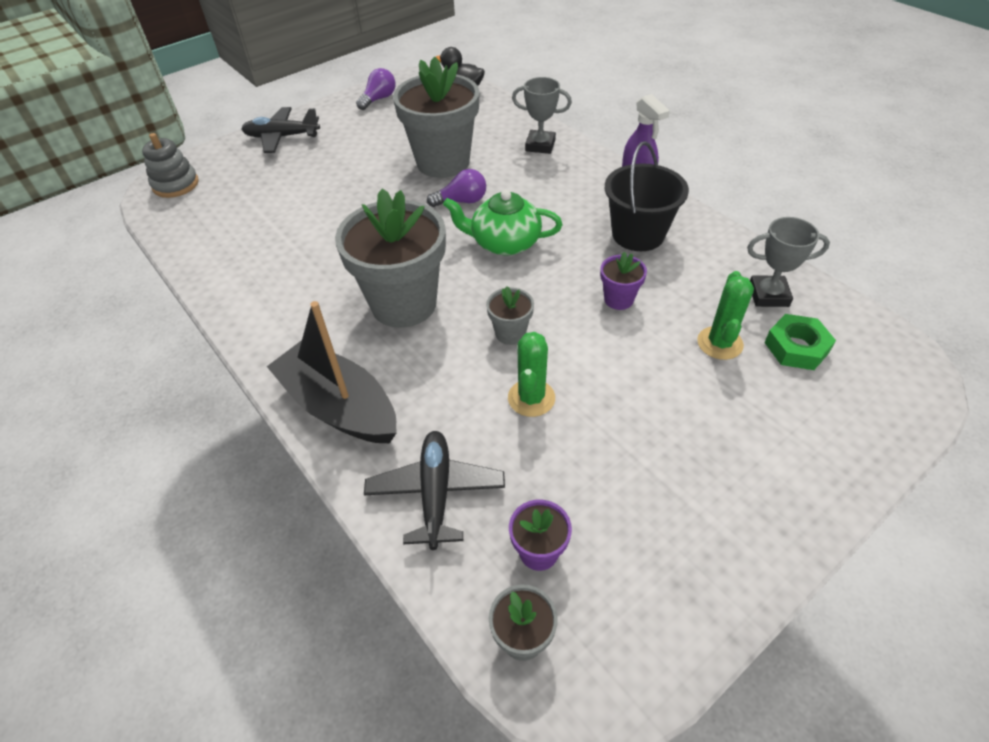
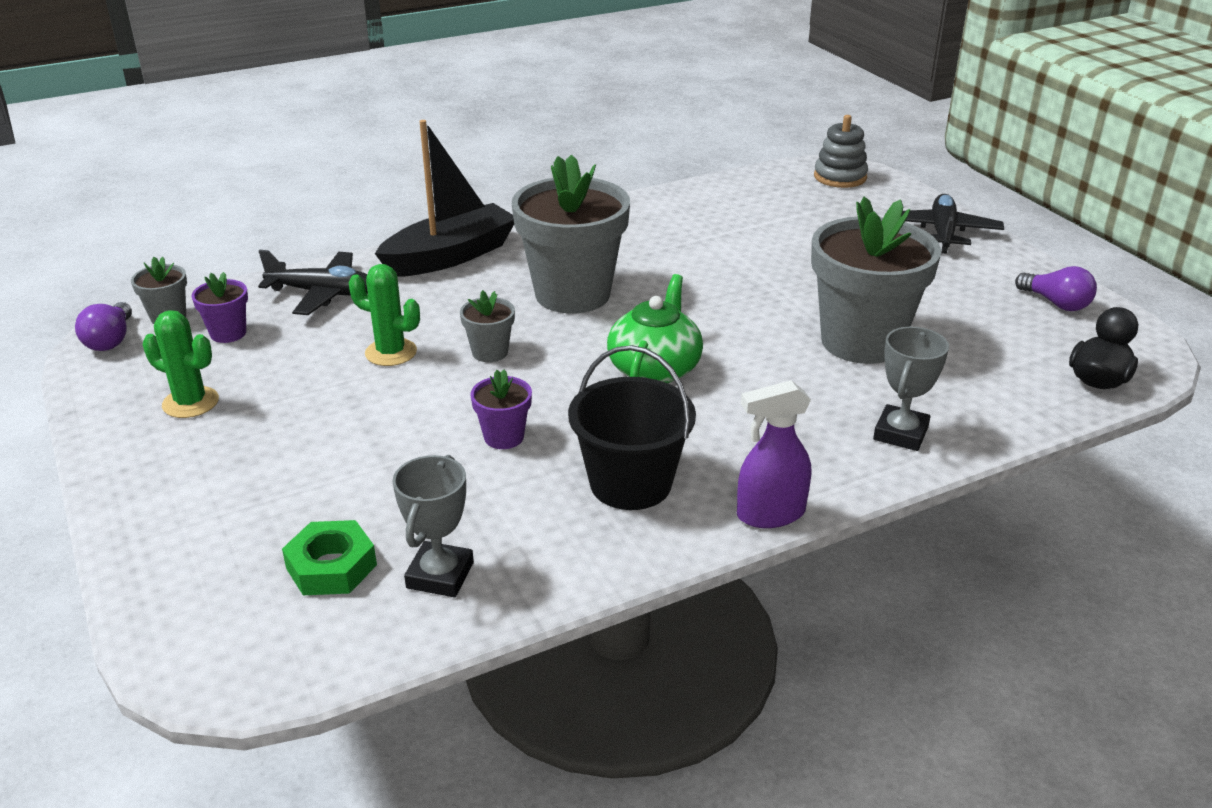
camera: 100 degrees right, 15 degrees down
(461, 201) = (758, 347): purple light bulb -> purple light bulb (111, 340)
(719, 343) = (381, 500): green cactus -> green cactus (190, 402)

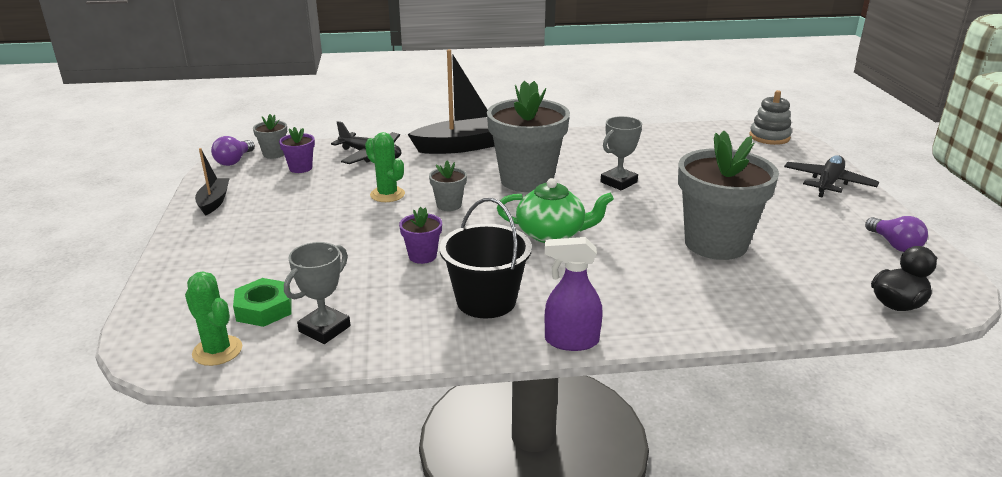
camera: 20 degrees right, 5 degrees down
(128, 415) = (214, 202): none -> black boat
(190, 402) = (252, 201): green cactus -> green cactus (217, 351)
(655, 368) = (552, 234): green teapot -> green teapot turned 60 degrees clockwise
(900, 433) = (706, 309): grey trophy -> grey trophy (618, 182)

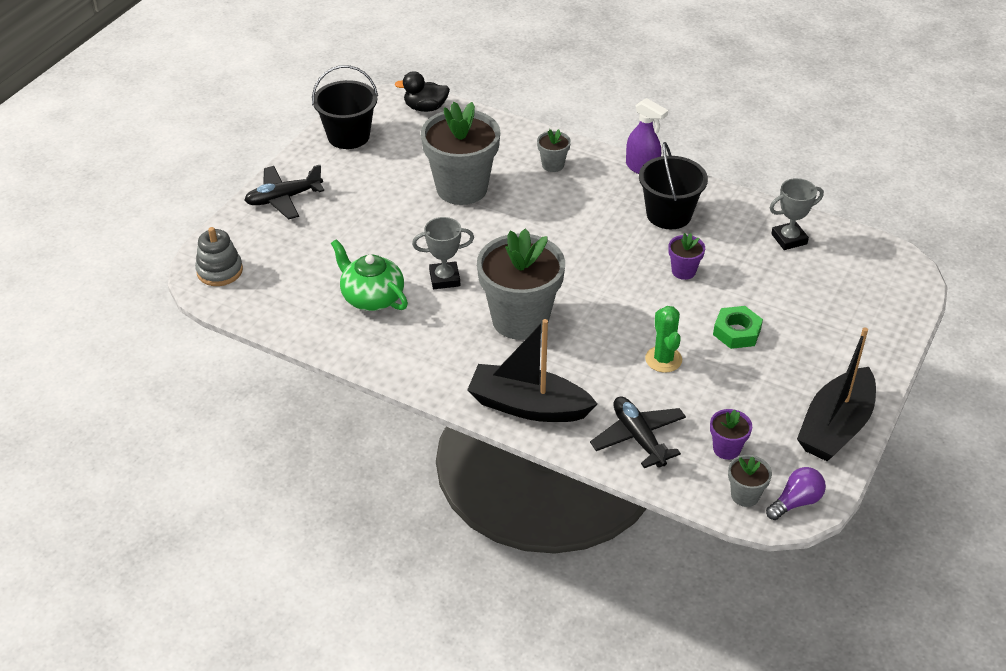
camera: 145 degrees left, 15 degrees up
(214, 202) = (835, 427): black boat -> black boat, size x1.87
(217, 351) = (865, 252): green cactus -> none
(264, 309) = (824, 273): green nut -> green nut (736, 332)
(449, 205) = (619, 319): grey flower pot -> grey flower pot (553, 165)
(552, 234) = (566, 249): green teapot -> green teapot (372, 297)
(894, 245) = (348, 136): purple light bulb -> black bucket

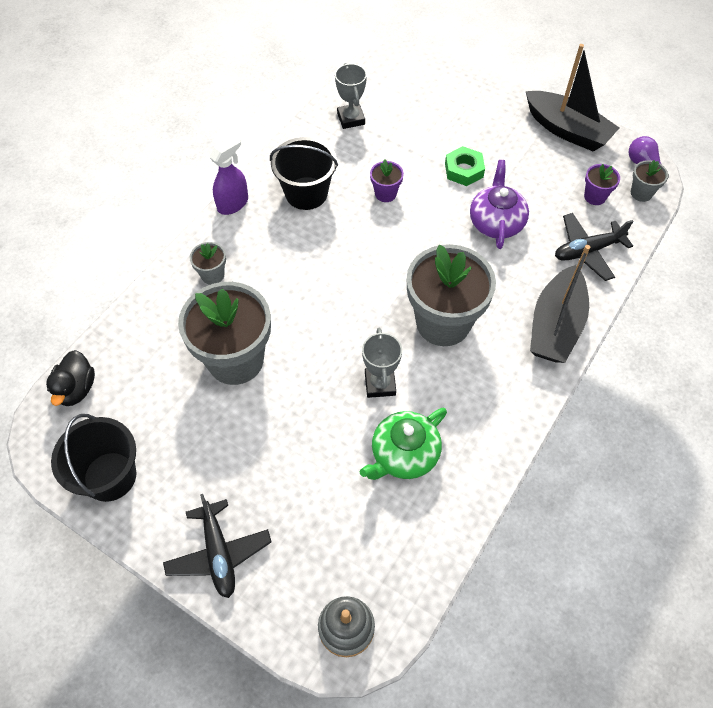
camera: 85 degrees left, 15 degrees up
(663, 359) = (496, 222): green cactus -> purple teapot

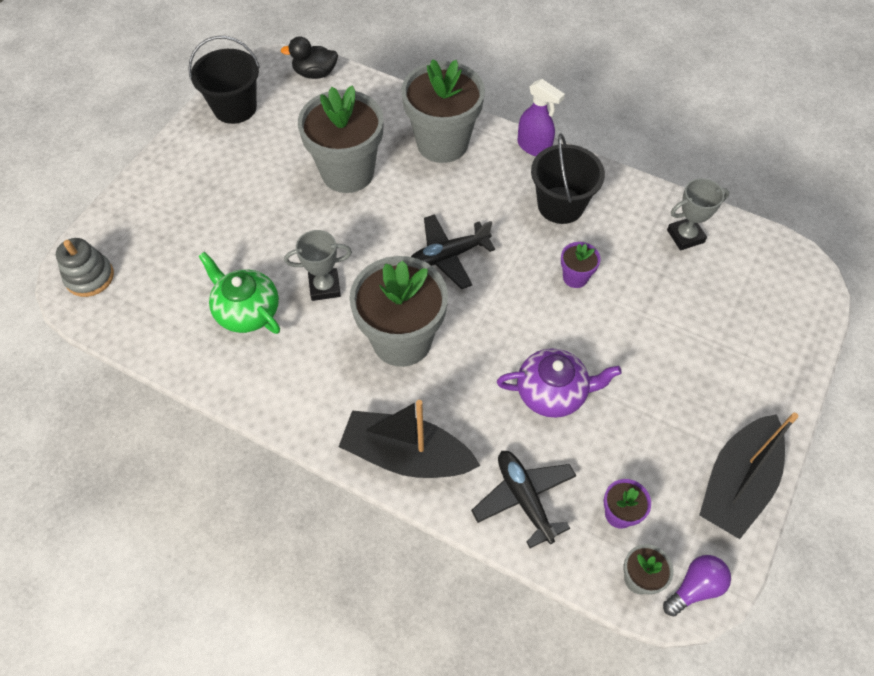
camera: 85 degrees right, 0 degrees up
(212, 275) = (442, 143): grey flower pot -> grey flower pot, size x2.27
(219, 553) = (163, 185): black plane -> black plane (448, 256)
(464, 170) = (630, 356): green nut -> none

